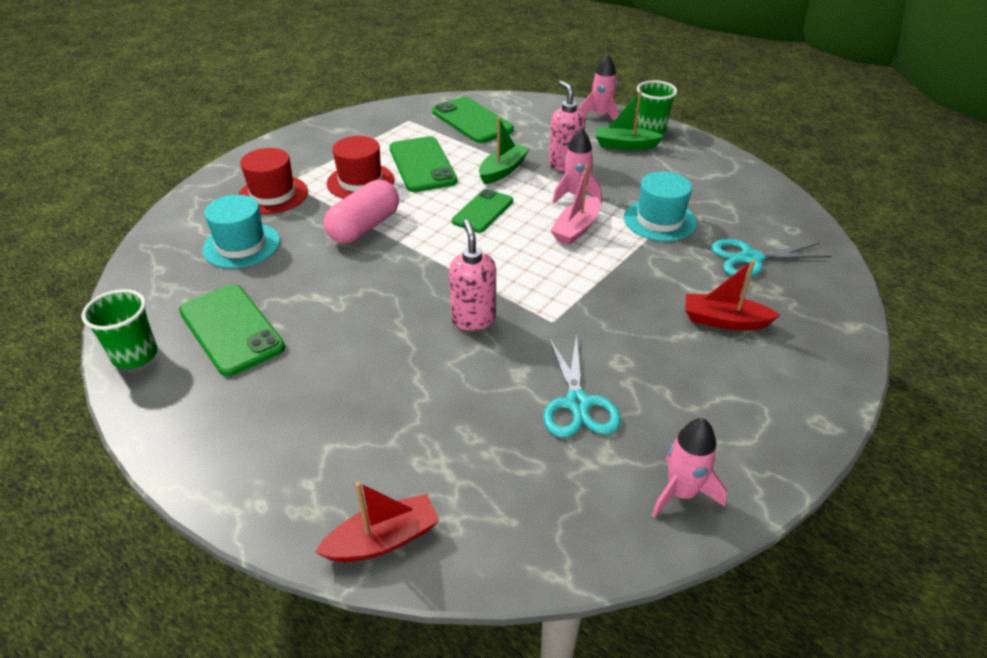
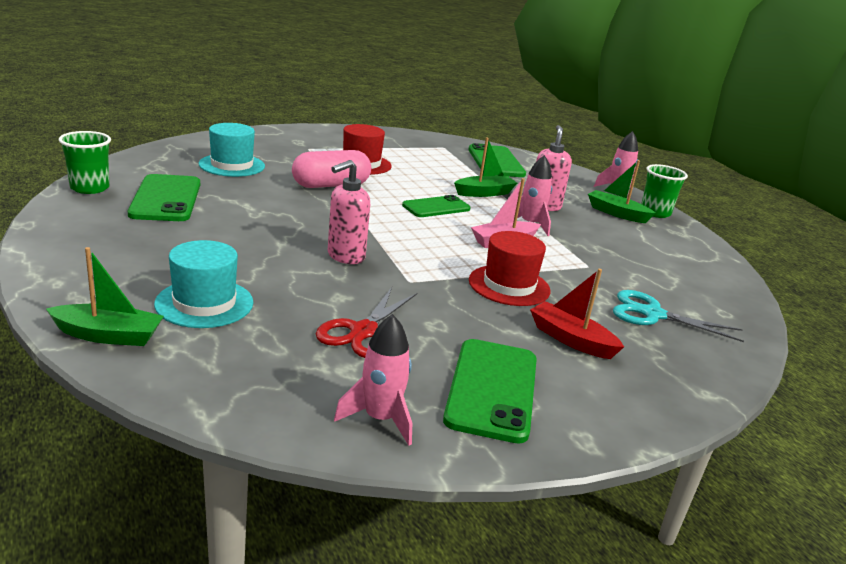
camera: 25 degrees right, 15 degrees down
(273, 195) = (288, 150): red hat -> red hat (509, 285)
(383, 540) = (108, 335): red boat -> green boat
(422, 165) = (421, 170): green phone -> green phone (492, 389)
(473, 319) = (345, 256): pink soap dispenser -> pink soap dispenser turned 150 degrees counterclockwise
(578, 404) = (364, 332): turquoise scissors -> red scissors
(660, 220) = (590, 263): turquoise hat -> turquoise hat (204, 303)

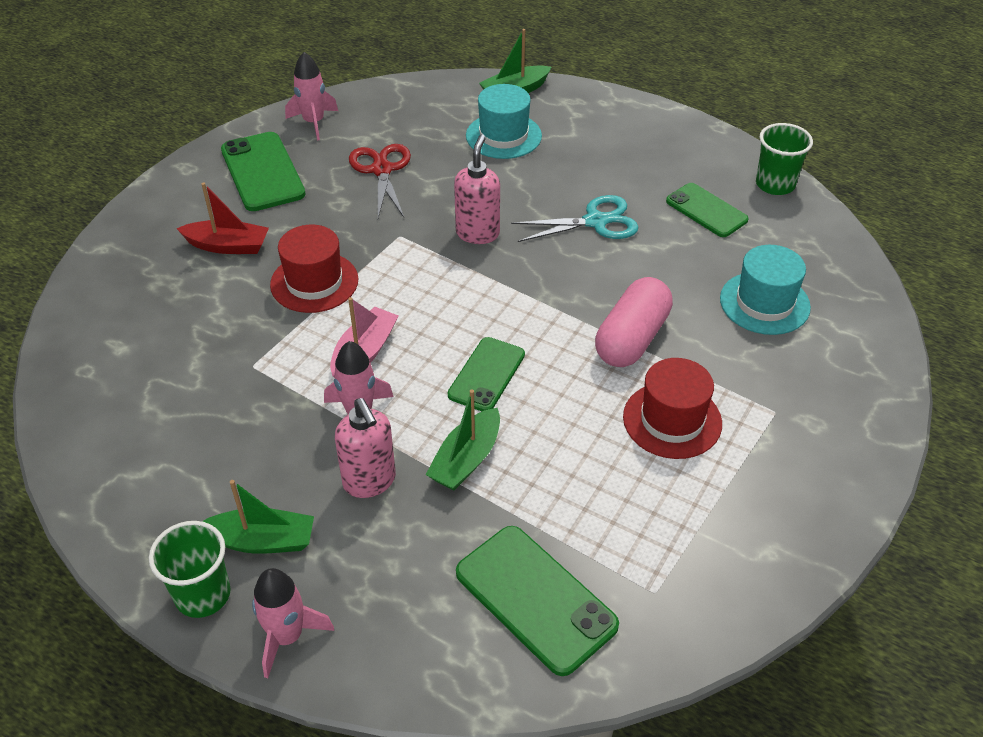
camera: 150 degrees right, 20 degrees up
(166, 199) = (706, 210): green phone -> green phone, size x0.67
(652, 314) = (162, 321): turquoise scissors -> turquoise scissors (595, 221)

